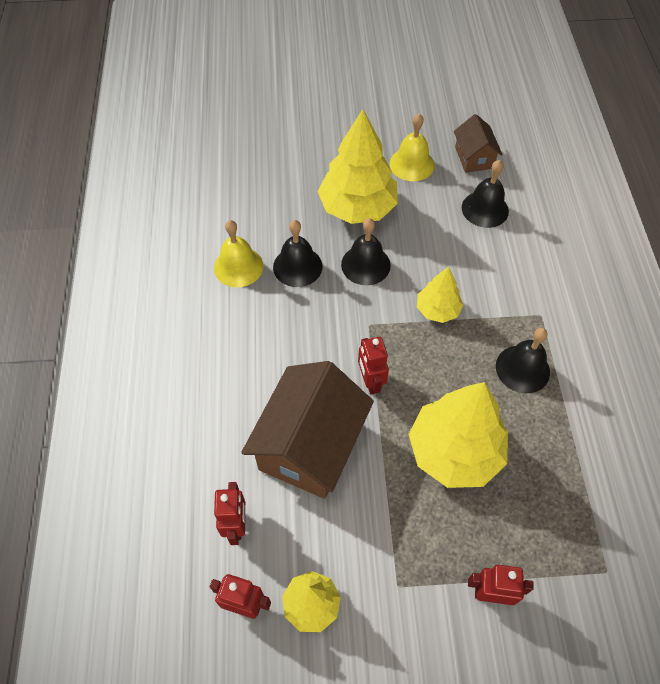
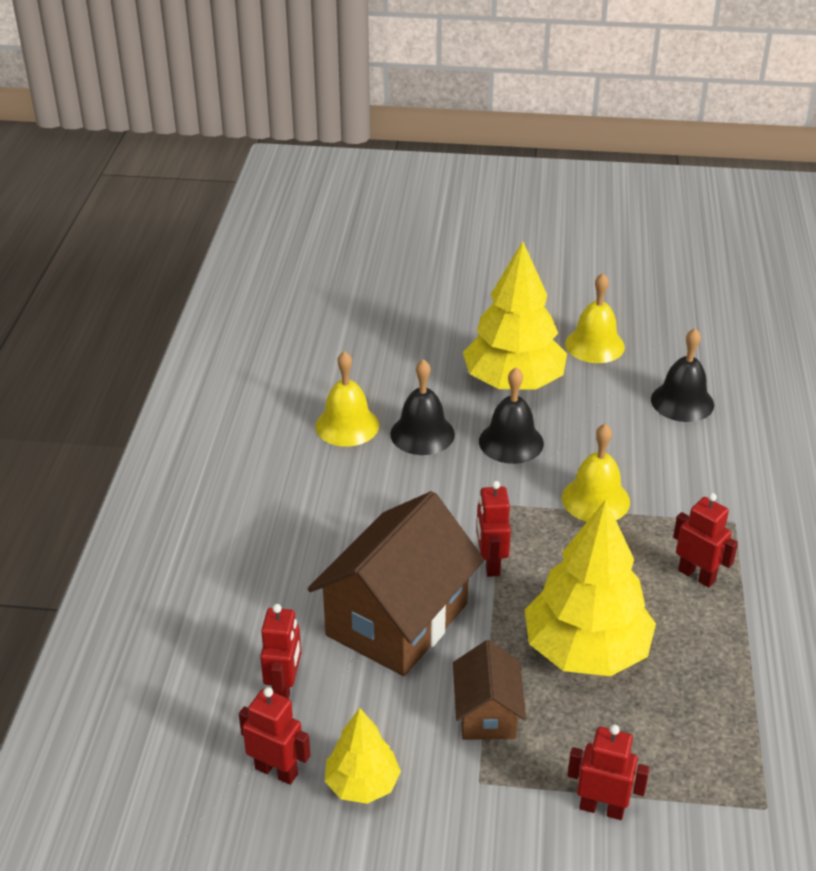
camera: 10 degrees right, 20 degrees down
(437, 310) = (595, 499): yellow tree -> yellow bell
(474, 158) = (679, 347): brown house -> brown house (487, 713)
(522, 369) = (697, 575): black bell -> red robot

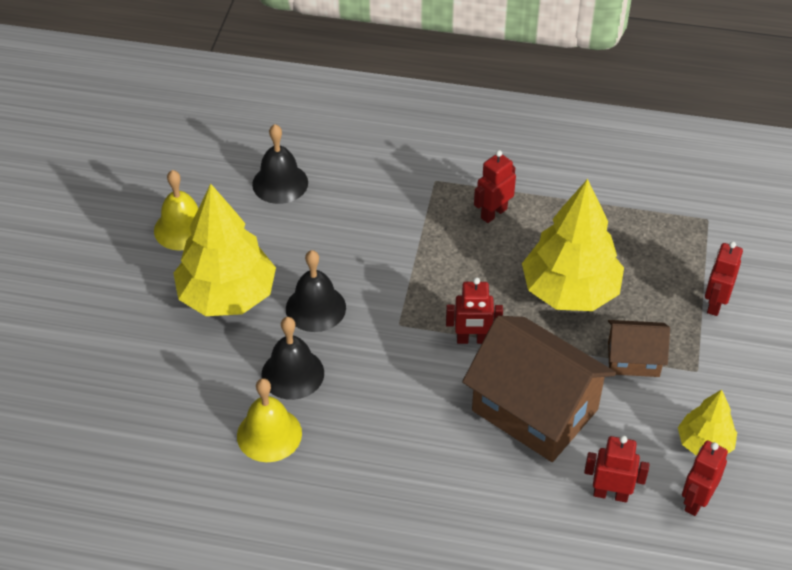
camera: 85 degrees left, 10 degrees up
(595, 499) = (400, 260): yellow bell -> none

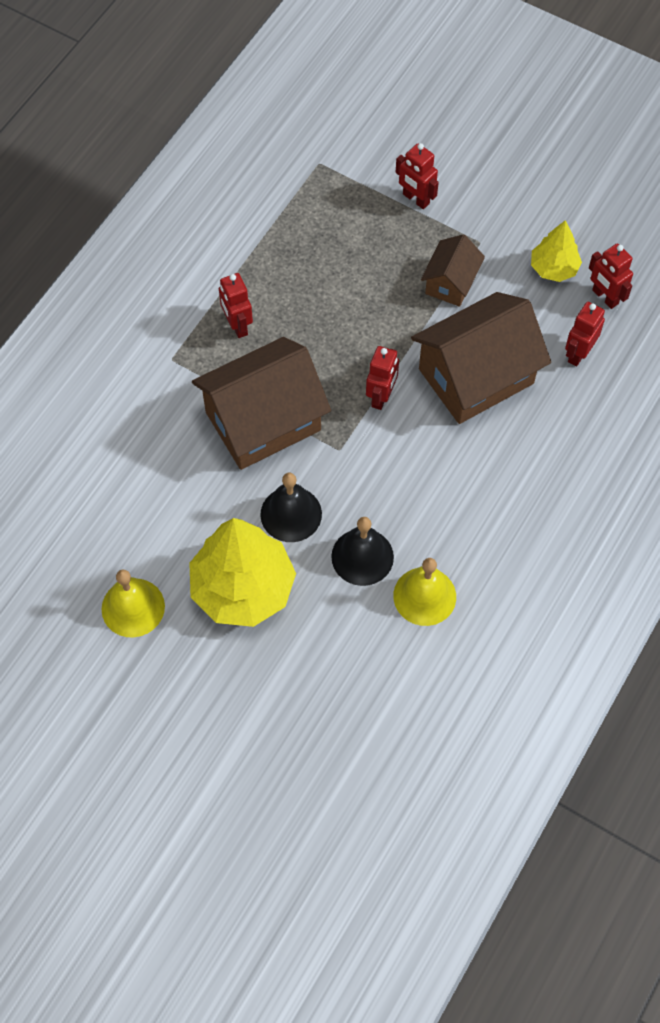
camera: 70 degrees left, 15 degrees up
(280, 183) = (110, 498): black bell -> none
(402, 260) = (263, 421): none -> brown house
(570, 291) = (357, 300): yellow tree -> none

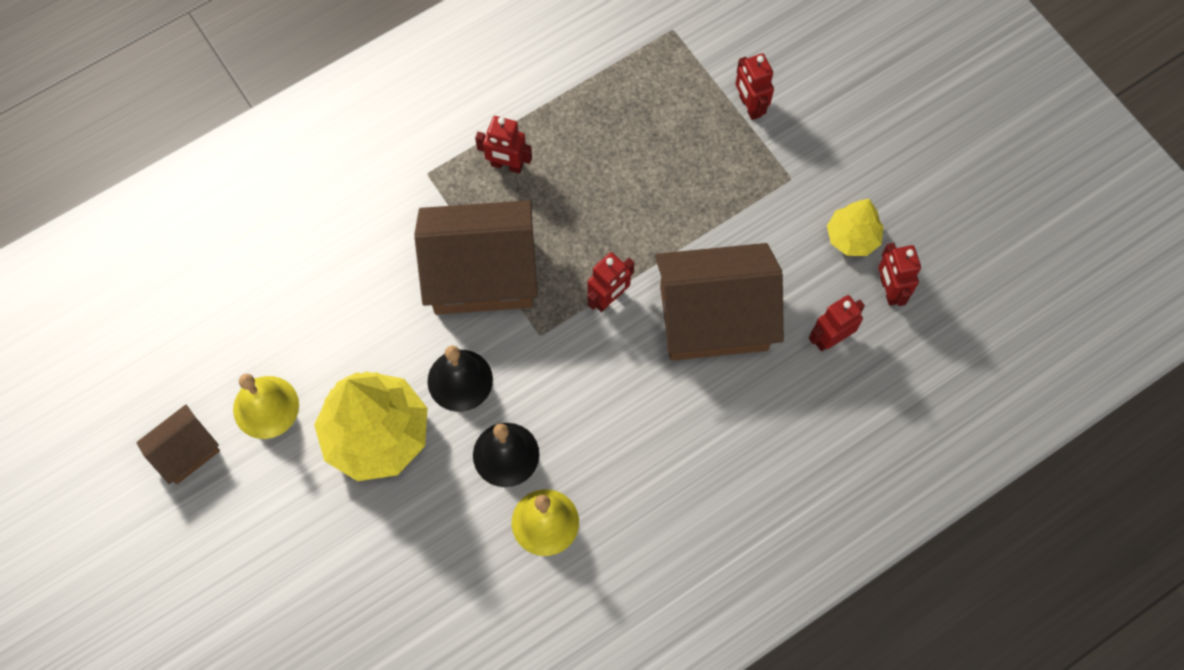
camera: 25 degrees right, 5 degrees up
(237, 325) = (506, 165): red robot -> red robot turned 75 degrees counterclockwise
(451, 283) = (739, 209): brown house -> brown house (186, 452)

